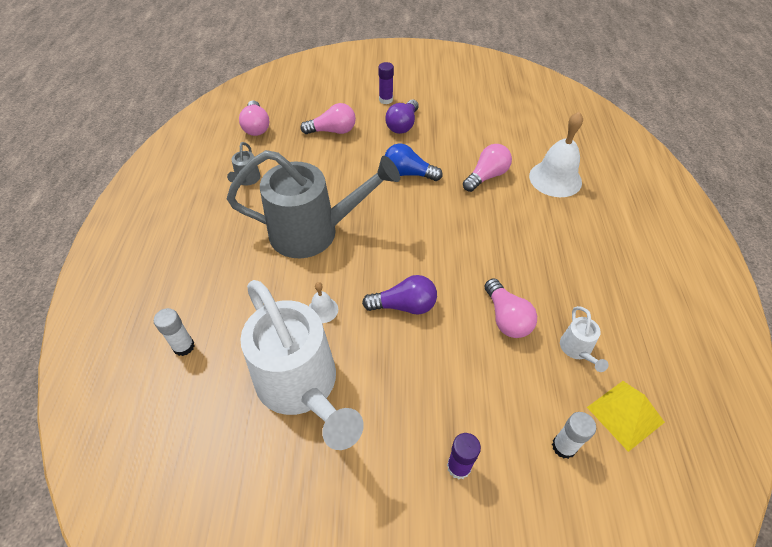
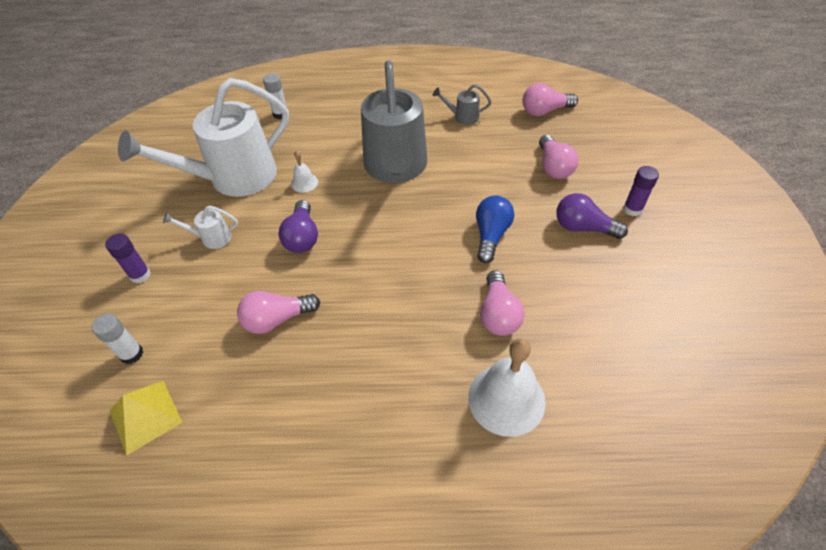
camera: 90 degrees right, 0 degrees up
(486, 176) = (498, 314): pink light bulb -> pink light bulb turned 45 degrees clockwise
(577, 350) = (227, 382): white watering can -> white watering can (211, 238)

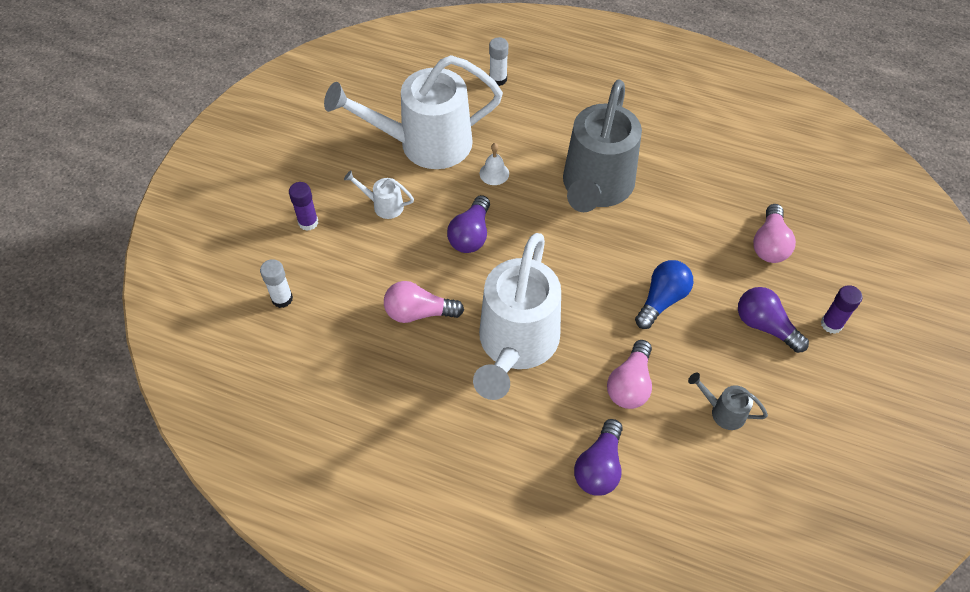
camera: 20 degrees right, 5 degrees up
(145, 416) = (280, 360): yellow pyramid -> none
(381, 317) = (515, 346): none -> white watering can
(462, 117) = (697, 147): grey watering can -> grey watering can (722, 411)
(506, 399) = (599, 467): white bell -> purple light bulb
(545, 111) = (796, 170): pink light bulb -> none

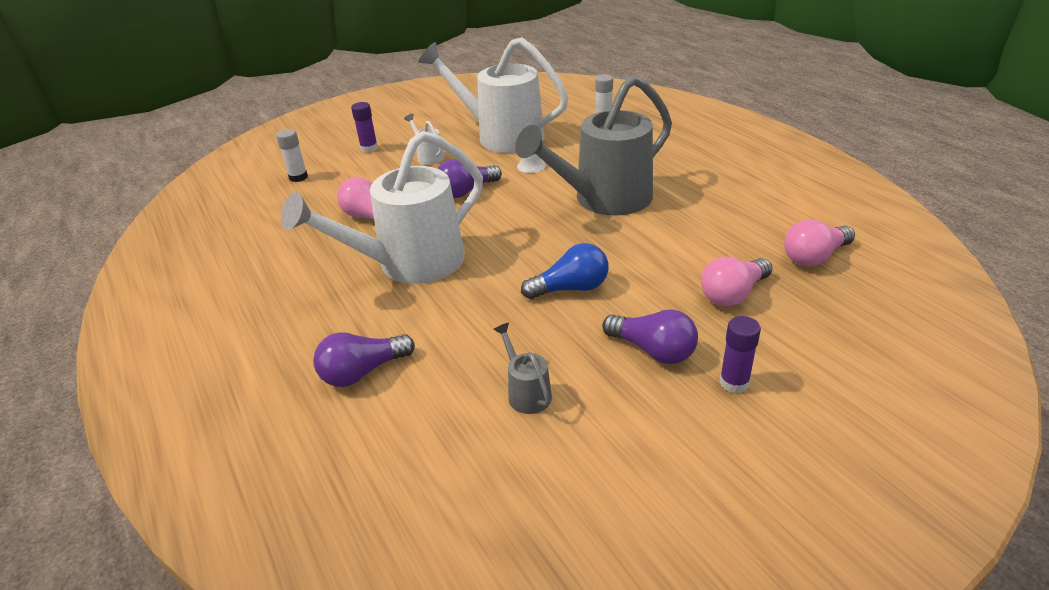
camera: 40 degrees right, 20 degrees down
(630, 384) = (466, 330): pink light bulb -> pink light bulb (814, 257)
(765, 326) = (653, 350): purple light bulb -> purple light bulb turned 135 degrees clockwise

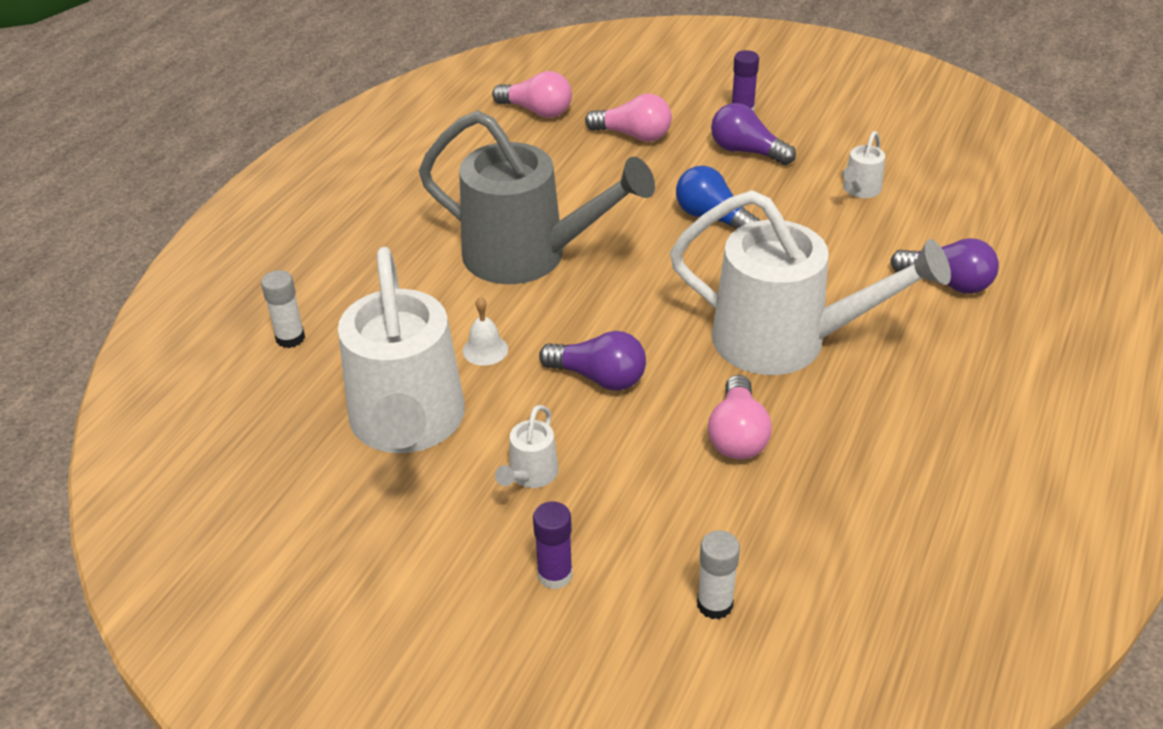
camera: 125 degrees left, 5 degrees up
(526, 392) = (859, 190): grey watering can -> white watering can
(653, 350) = (746, 151): purple light bulb -> purple light bulb turned 60 degrees counterclockwise

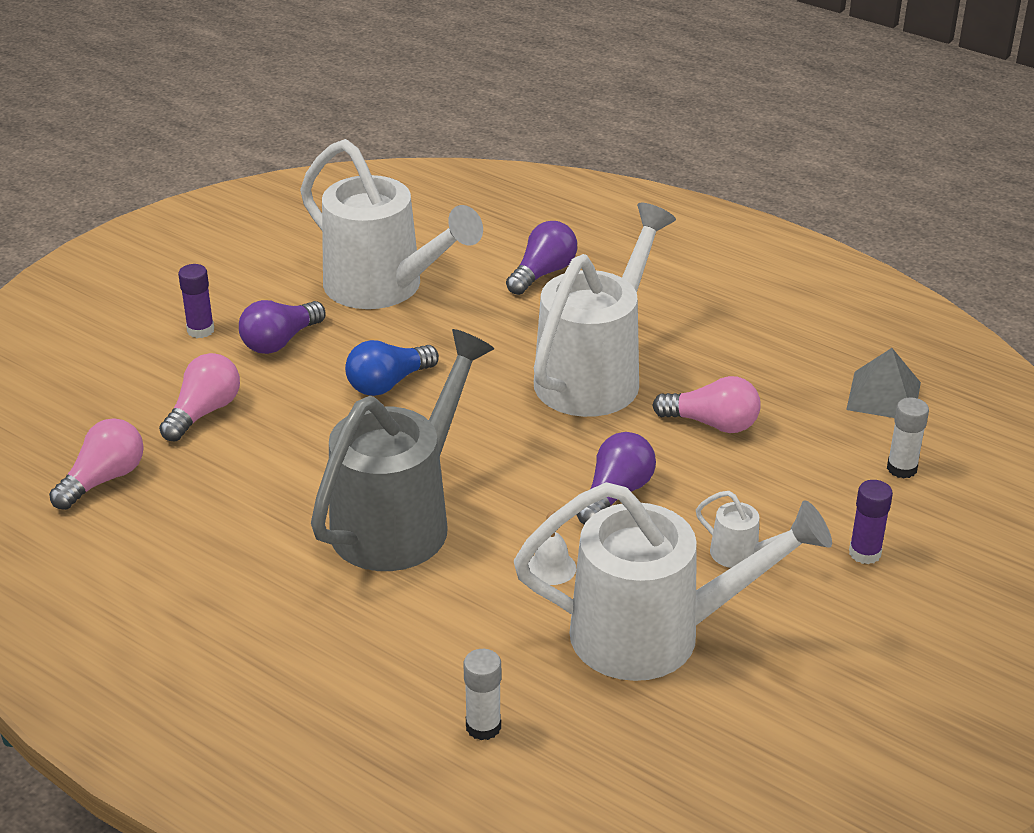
camera: 80 degrees left, 5 degrees down
(854, 583) = (884, 396): none -> grey pyramid
(859, 190) = (384, 288): white watering can -> white watering can, size x2.49

